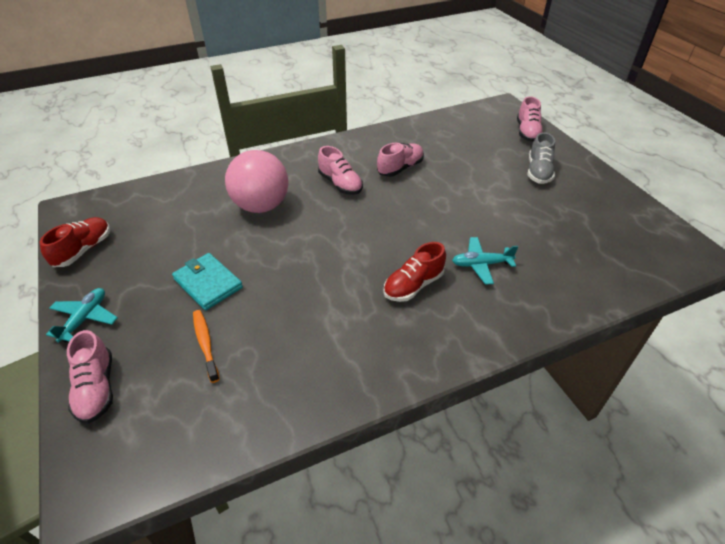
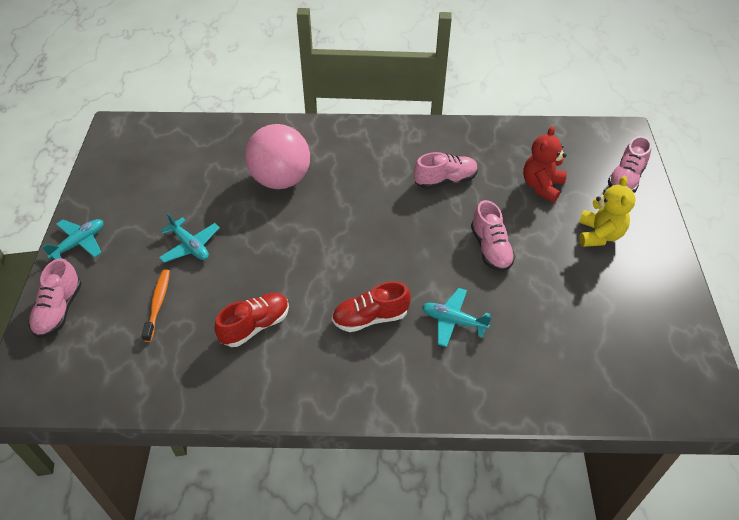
camera: 25 degrees right, 5 degrees up
(83, 250) = (108, 175): red shoe -> red shoe (255, 326)
(208, 283) = (190, 246): turquoise wallet -> turquoise plane
(340, 184) = (371, 179): pink shoe -> pink shoe (490, 248)
(474, 152) = (541, 186): none -> red teddy bear
(538, 172) = (599, 235): grey shoe -> yellow teddy bear

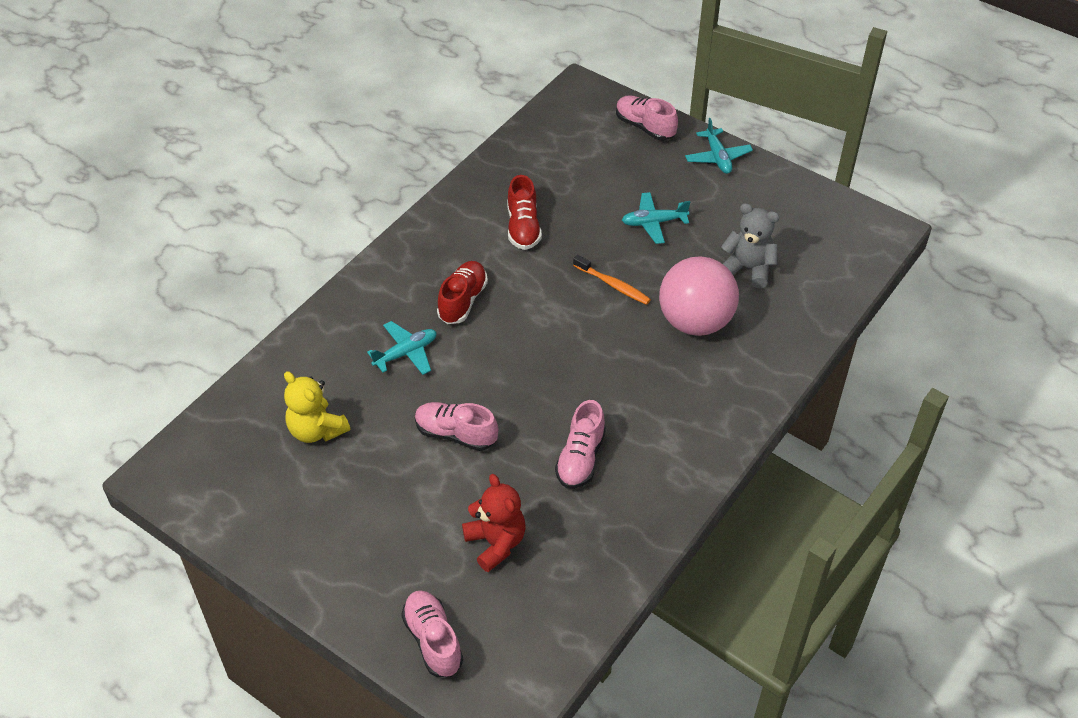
camera: 125 degrees right, 0 degrees up
(158, 304) = (601, 181): orange toothbrush -> orange toothbrush (613, 285)
(206, 175) = (748, 269): none -> grey teddy bear
(599, 235) = (386, 542): yellow teddy bear -> yellow teddy bear (316, 430)

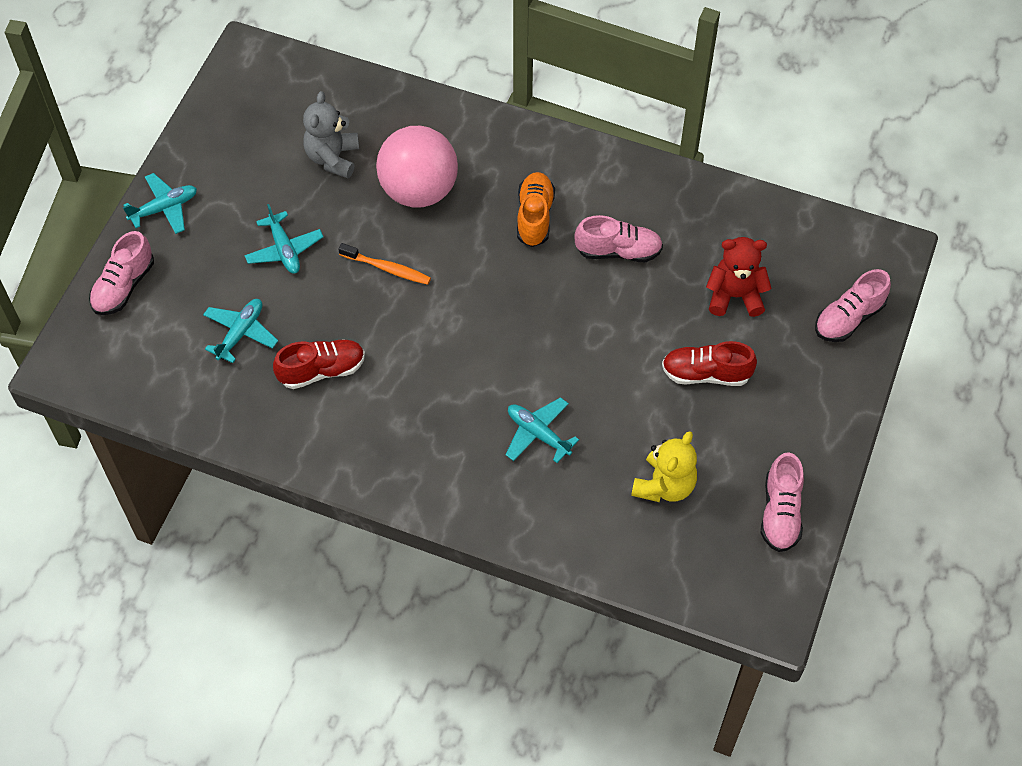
camera: 105 degrees left, 10 degrees up
(456, 434) = (626, 360): pink shoe -> pink shoe (780, 513)
(463, 301) = (449, 401): red shoe -> red shoe (706, 374)
(496, 543) = (735, 296): red teddy bear -> red teddy bear turned 45 degrees clockwise
(577, 186) = (240, 333): none -> turquoise plane
(613, 285) = (387, 268): orange toothbrush -> orange toothbrush turned 90 degrees clockwise
(641, 401) = (534, 217): none -> orange shoe

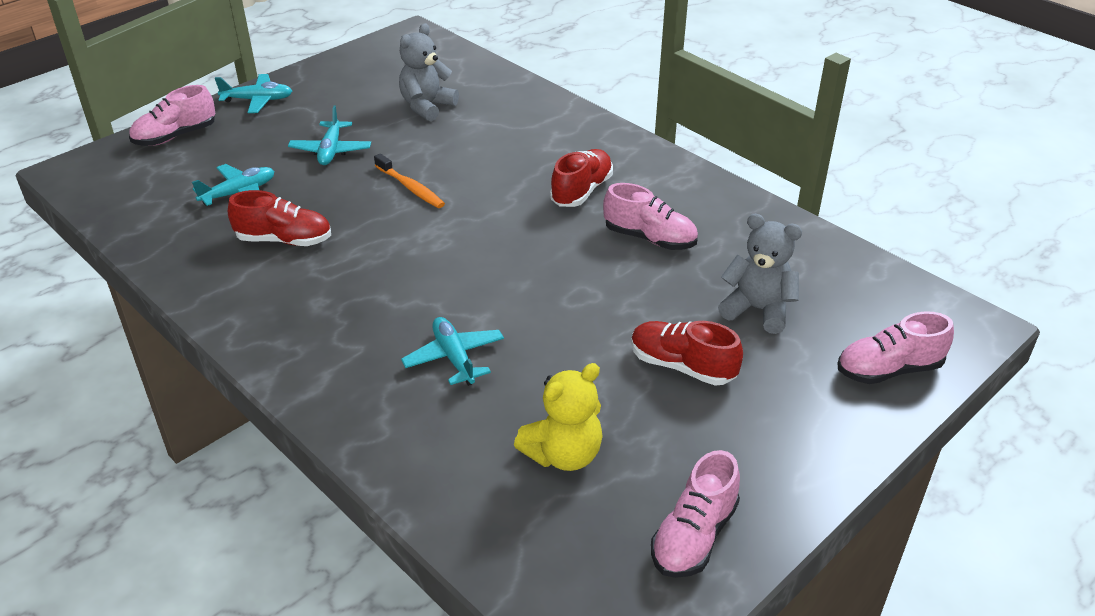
camera: 25 degrees right, 20 degrees down
(419, 190) = (485, 145): pink ball -> none
(534, 217) = (581, 191): orange shoe -> red shoe
(735, 296) = (757, 309): red teddy bear -> grey teddy bear

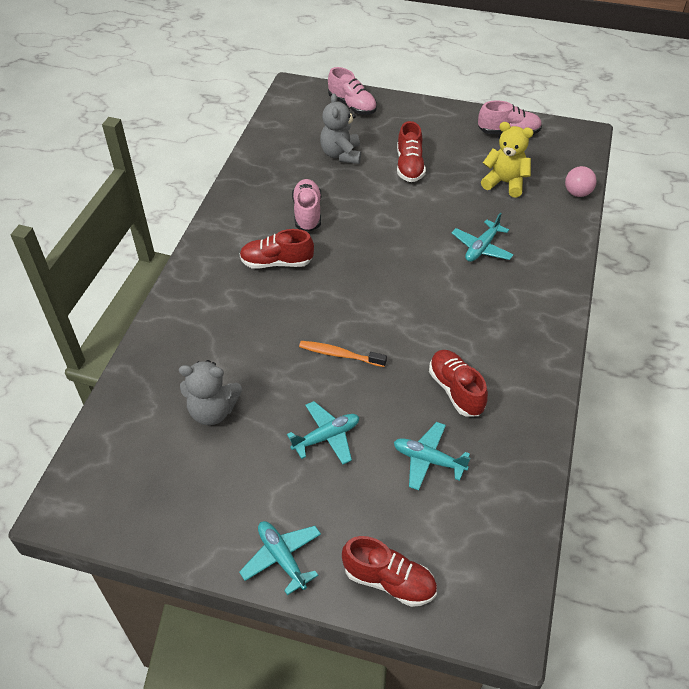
camera: 120 degrees left, 10 degrees up
(175, 136) = (389, 581): pink shoe -> red shoe
(410, 188) = (340, 355): orange toothbrush -> orange toothbrush turned 90 degrees counterclockwise
(466, 534) = (577, 193): none -> pink ball

